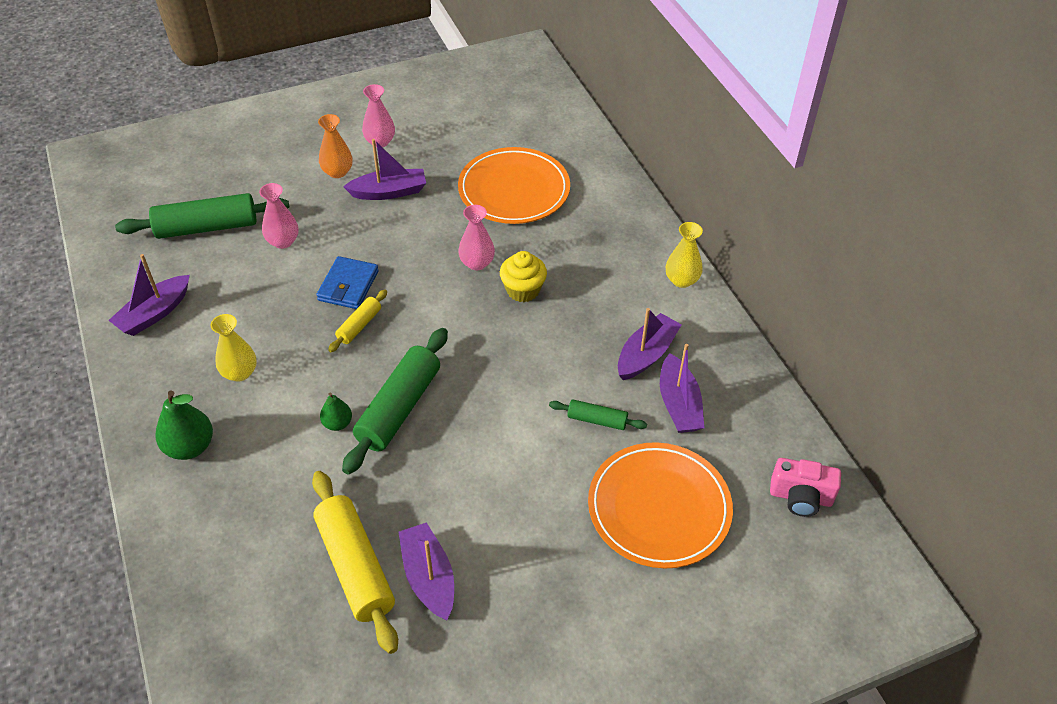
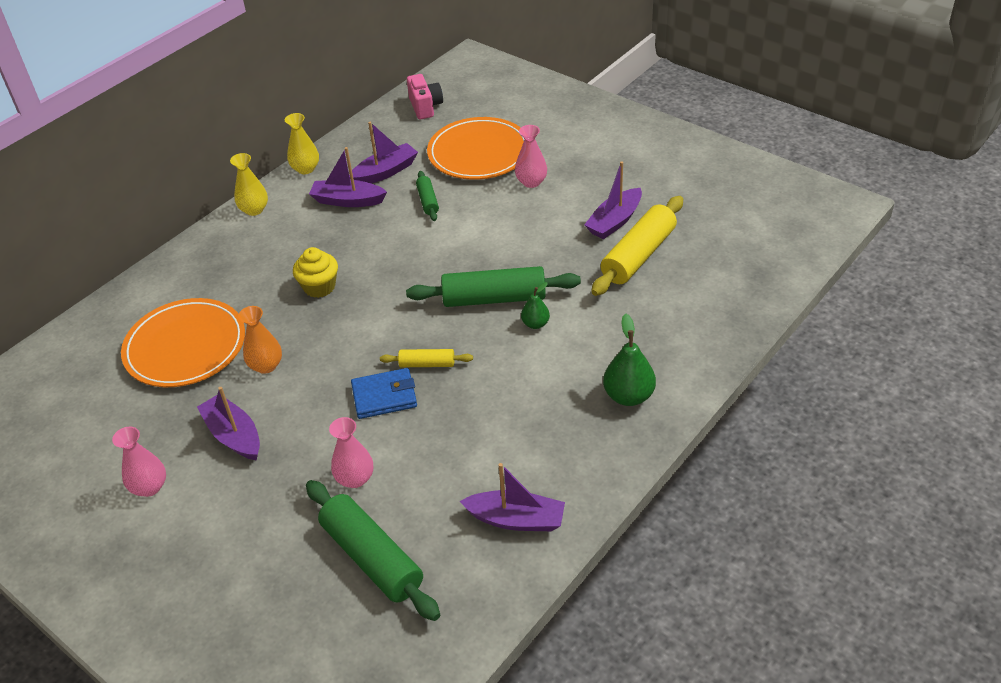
camera: 115 degrees left, 5 degrees down
(239, 372) = (534, 411): yellow vase -> yellow vase (305, 169)
(337, 172) = (221, 495): orange vase -> orange vase (266, 365)
(477, 263) = (302, 327): pink vase -> pink vase (531, 182)

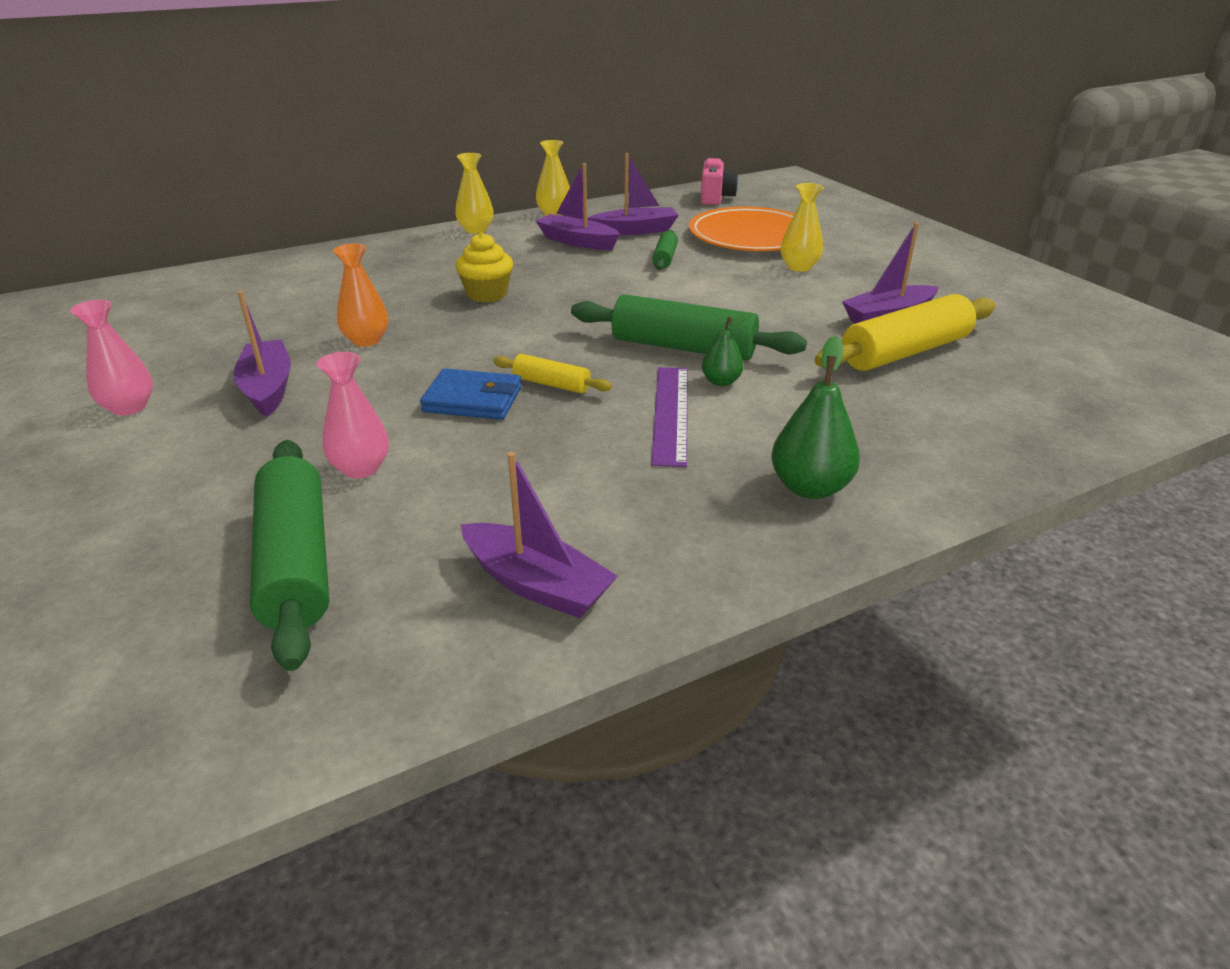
camera: 20 degrees right, 10 degrees down
(185, 347) = (301, 306): orange plate -> none
(518, 364) = (670, 413): none -> purple ruler
(531, 182) = (799, 267): pink vase -> yellow vase

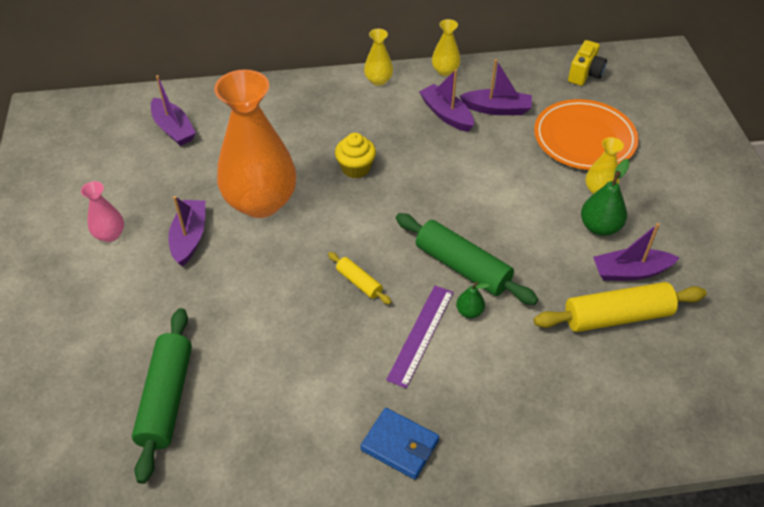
camera: 20 degrees right, 15 degrees up
(361, 468) = (221, 330): pink vase -> none
(366, 340) = (261, 202): orange vase -> orange vase, size x2.31
(473, 400) = (305, 284): blue wallet -> blue wallet (400, 445)
(536, 584) = (281, 456): purple boat -> purple boat (173, 129)
(665, 258) = (502, 153): green rolling pin -> none
(716, 197) = (585, 74): pink camera -> yellow camera
(810, 487) = (472, 430): green pear -> green pear (599, 227)

